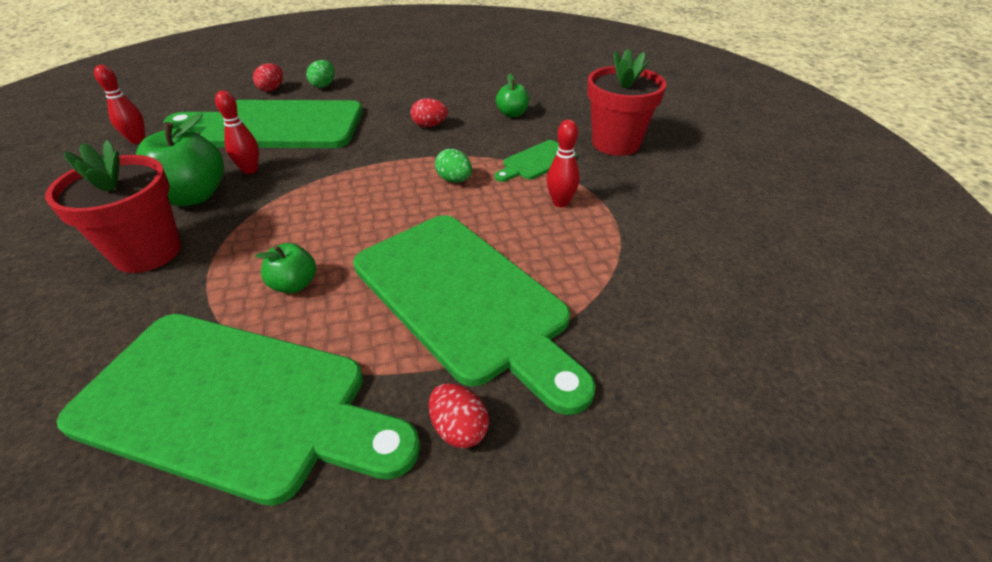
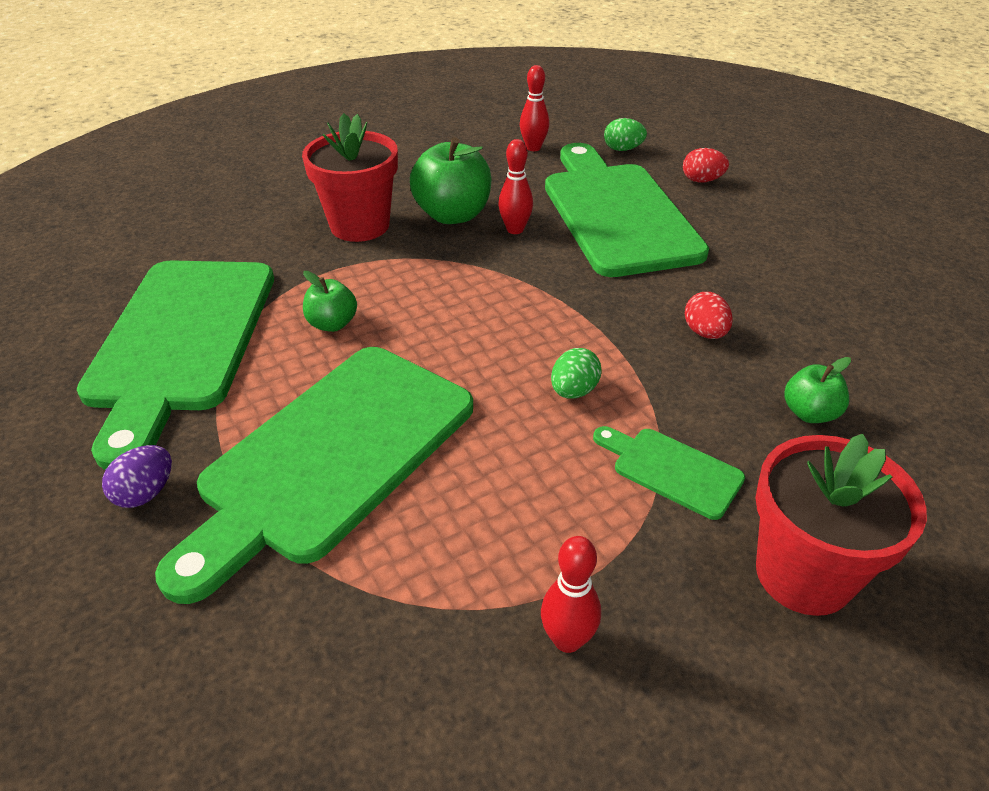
camera: 75 degrees right, 0 degrees up
(323, 85) = (745, 212): green egg -> green egg (622, 149)
(459, 429) = (146, 493): red egg -> purple egg
(560, 202) = (567, 517): red bowling pin -> red bowling pin (567, 640)

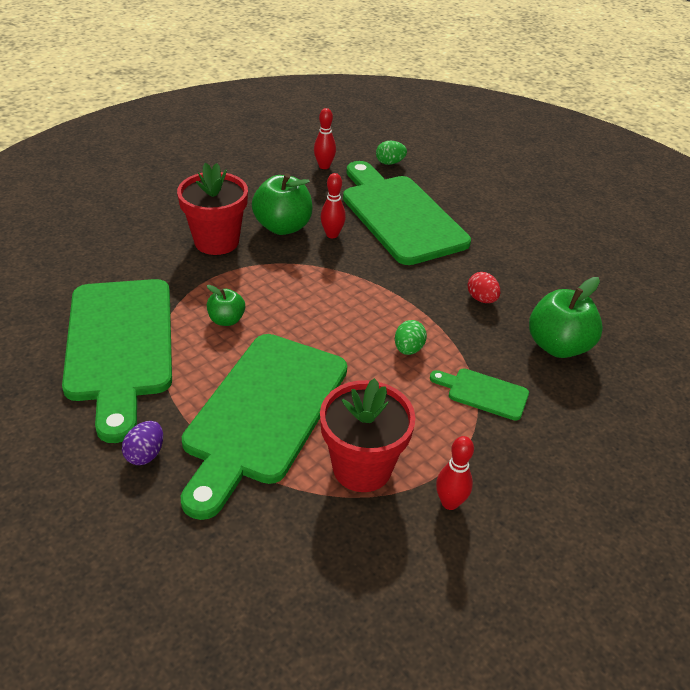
camera: 15 degrees left, 0 degrees up
(702, 180) = (452, 184): red egg -> none
(803, 574) = (574, 445): red flower pot -> red flower pot (362, 468)
(809, 413) = (558, 346): green apple -> green apple, size x1.81

